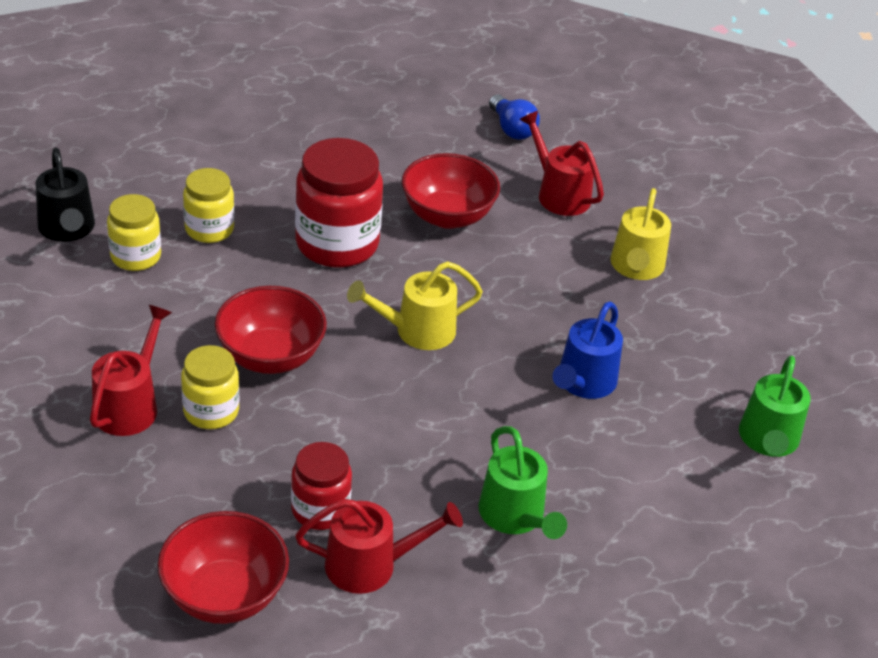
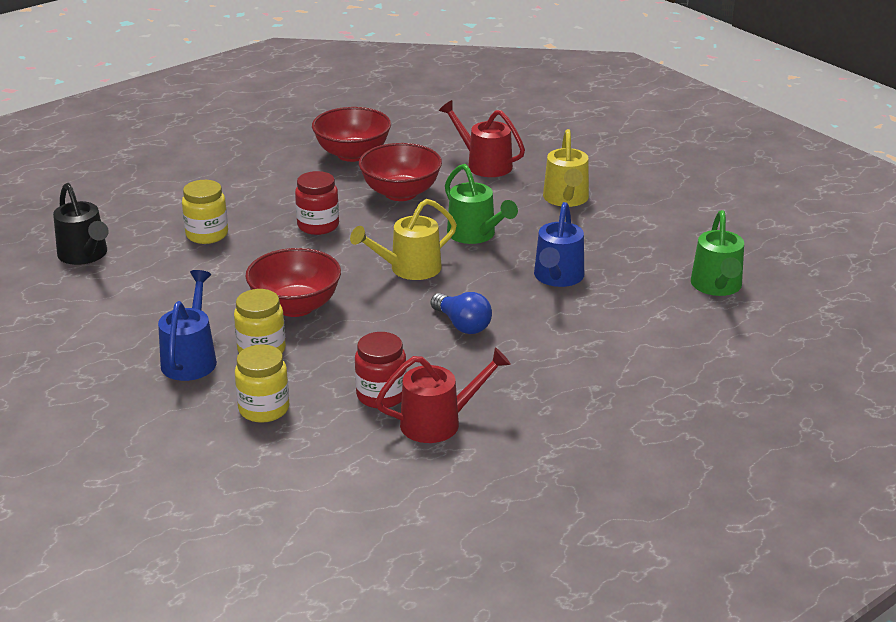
camera: 10 degrees left, 10 degrees down
(130, 404) = (191, 358): red watering can -> blue watering can
(136, 256) = (152, 263): yellow jar -> yellow jar (264, 409)
(224, 595) = (326, 465): red bowl -> red bowl (352, 154)
(337, 244) = (318, 226): red jar -> red jar, size x0.58
(512, 129) = (428, 130): blue light bulb -> blue light bulb (462, 325)
(515, 517) = (541, 370): green watering can -> green watering can (475, 235)

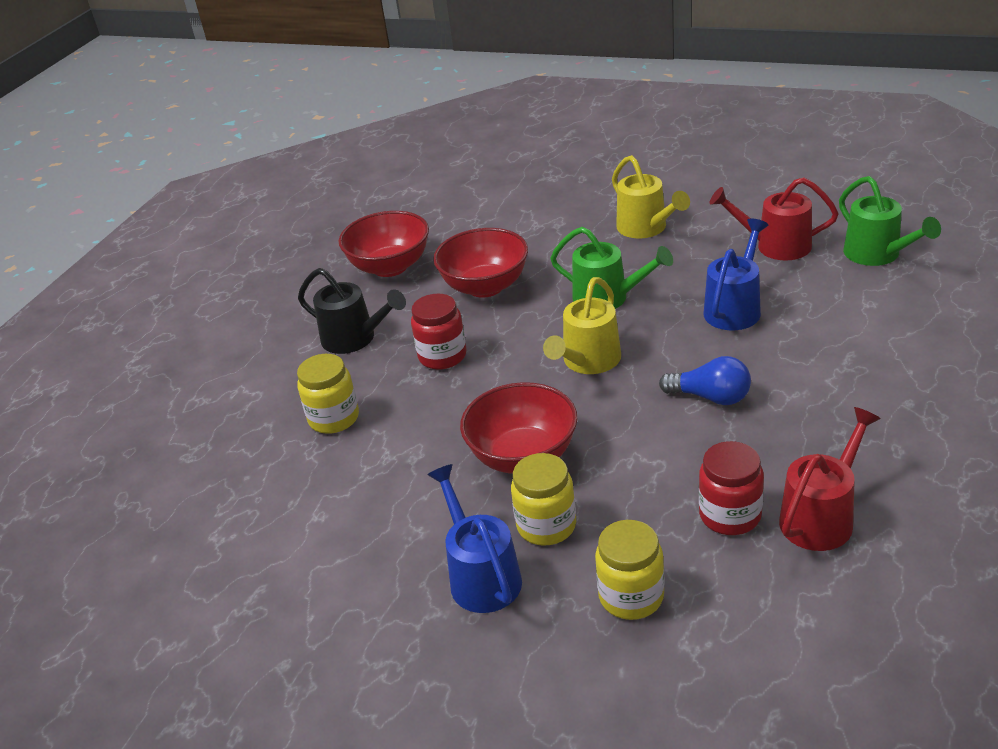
camera: 25 degrees left, 5 degrees up
(85, 255) = (218, 507): black watering can -> black watering can (355, 339)
(484, 164) = (530, 226): red watering can -> red watering can (775, 246)
(557, 278) = (735, 308): blue watering can -> blue watering can turned 135 degrees counterclockwise

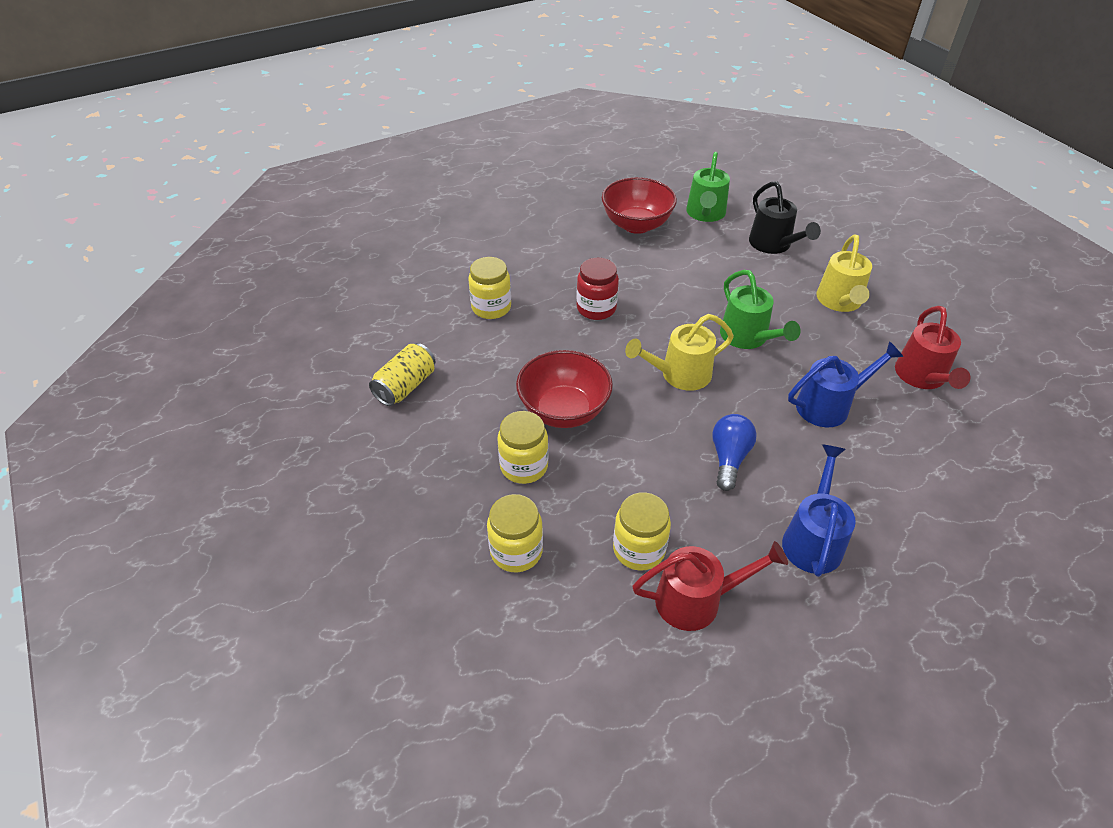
camera: 35 degrees right, 10 degrees up
(334, 542) = (405, 386): none -> yellow can
(355, 339) = (561, 262): black watering can -> black watering can (773, 245)
(481, 575) = (453, 468): blue watering can -> blue watering can (813, 538)
(485, 286) = (678, 276): red bowl -> none
(710, 397) = (729, 458): blue light bulb -> blue light bulb turned 135 degrees counterclockwise
(730, 515) = (639, 549): red jar -> yellow jar
(775, 246) = (922, 377): red watering can -> red watering can turned 135 degrees counterclockwise
(878, 255) = (1000, 439): green watering can -> green watering can (705, 214)

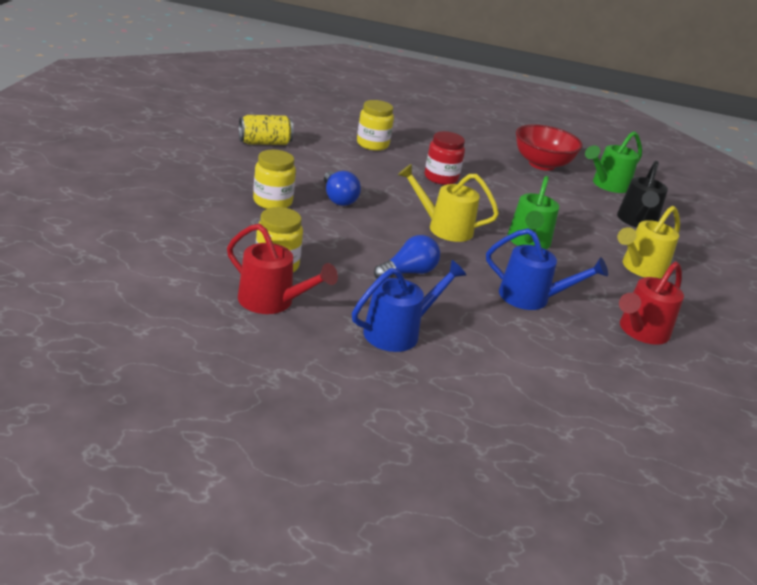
camera: 35 degrees right, 15 degrees down
(516, 551) = (207, 223): yellow jar -> none
(564, 411) = (338, 198): red bowl -> blue light bulb

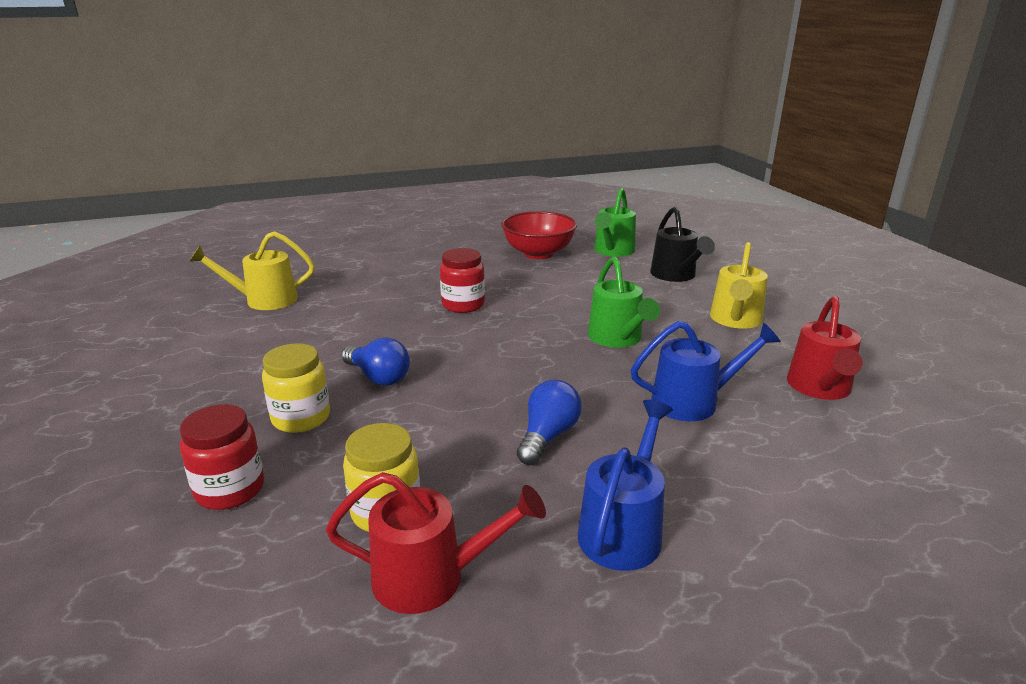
camera: 25 degrees left, 5 degrees down
(207, 220) = (230, 490): none -> red jar
(265, 143) = (226, 343): yellow can -> none
(372, 144) = (356, 296): yellow jar -> none
(443, 228) = (524, 360): yellow watering can -> yellow watering can (263, 300)

